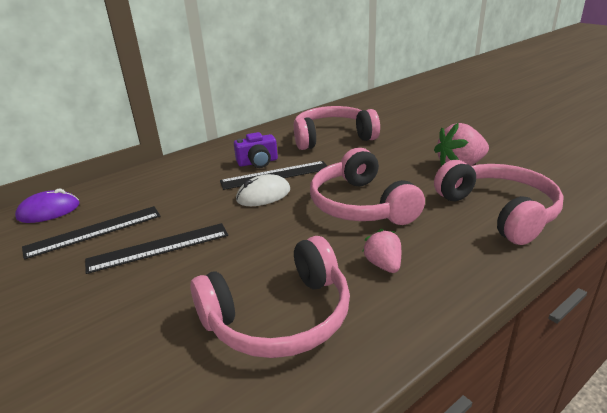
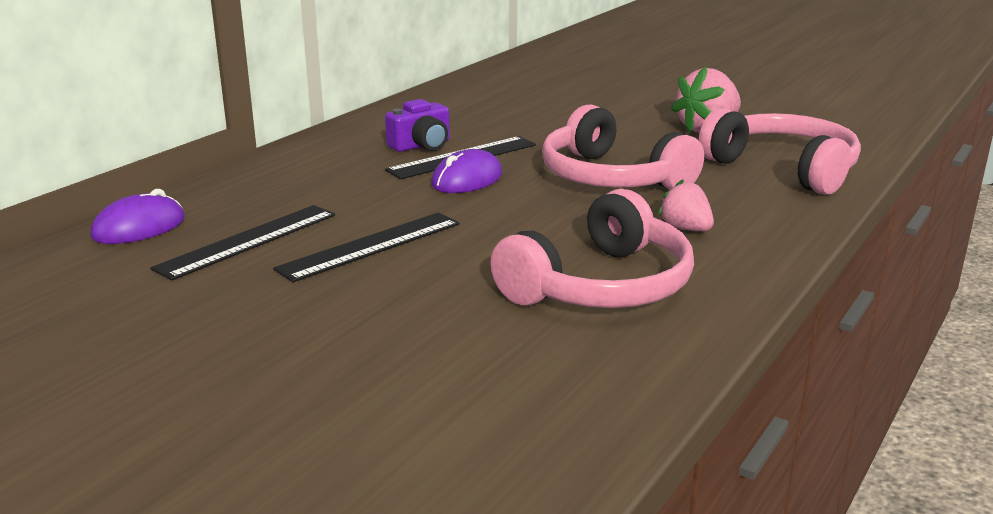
camera: 20 degrees left, 5 degrees down
(263, 195) = (467, 179): white mouse -> purple mouse
(332, 138) = (508, 110): pink headphones -> none

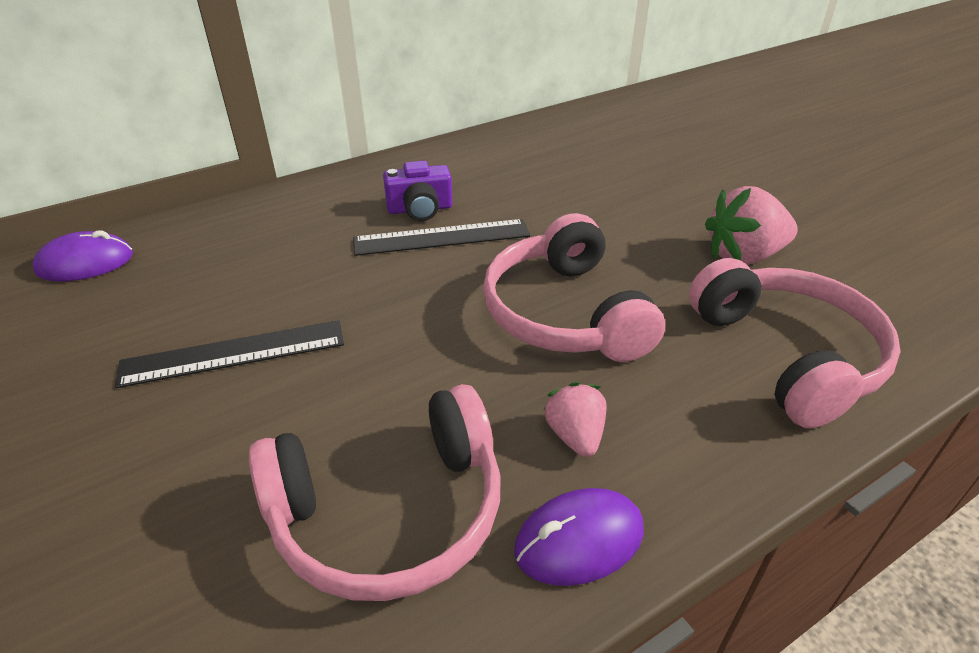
camera: 25 degrees right, 15 degrees up
(248, 241) = (144, 310): black ruler -> none
(467, 179) = (415, 273): purple mouse -> purple mouse (579, 540)

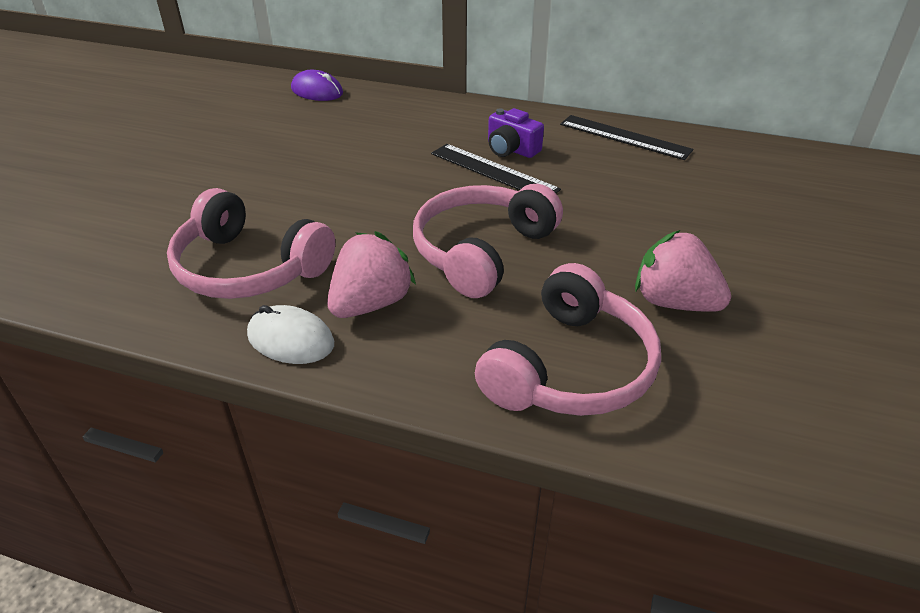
camera: 50 degrees right, 0 degrees up
(233, 353) = (304, 165): black ruler -> black ruler (624, 137)
(575, 435) = (371, 304): pink strawberry -> pink strawberry, size x1.67
(579, 540) = (290, 339): purple mouse -> white mouse

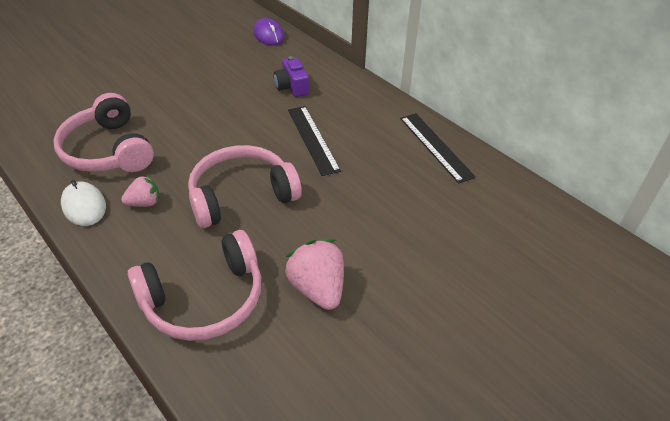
camera: 30 degrees right, 5 degrees up
(371, 304) = (144, 203): pink strawberry -> pink strawberry, size x0.60
(511, 149) = (343, 126): purple camera -> purple camera (292, 87)

